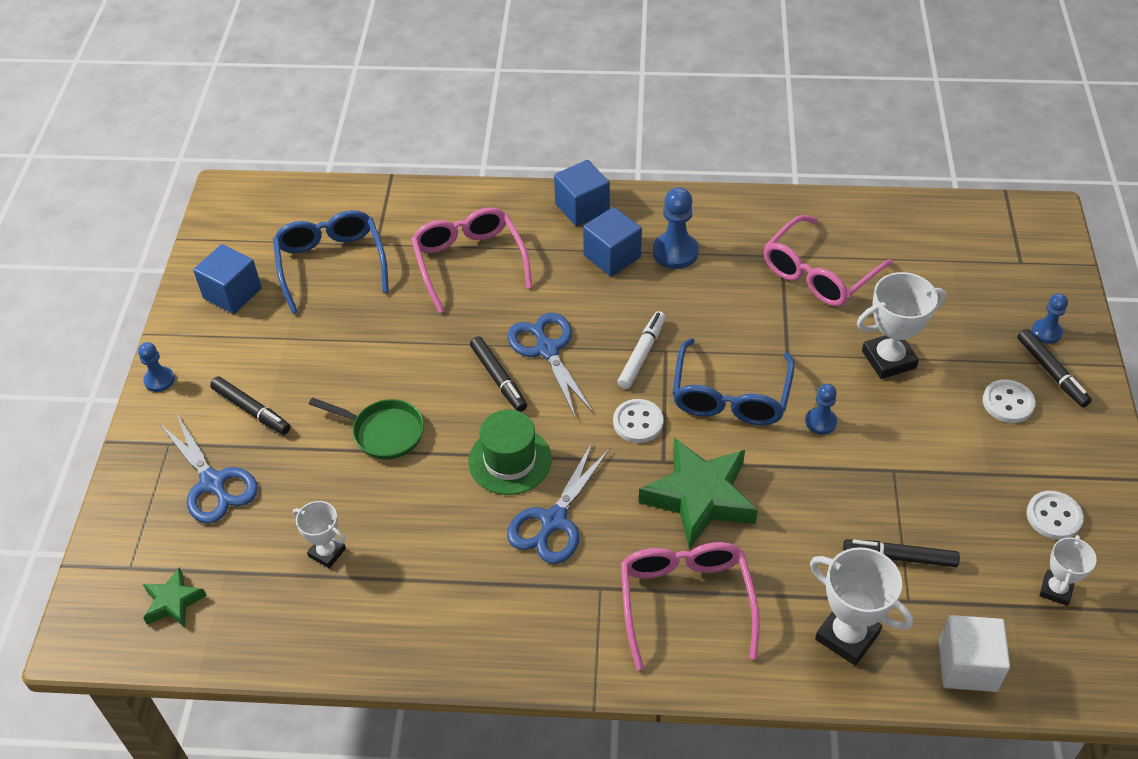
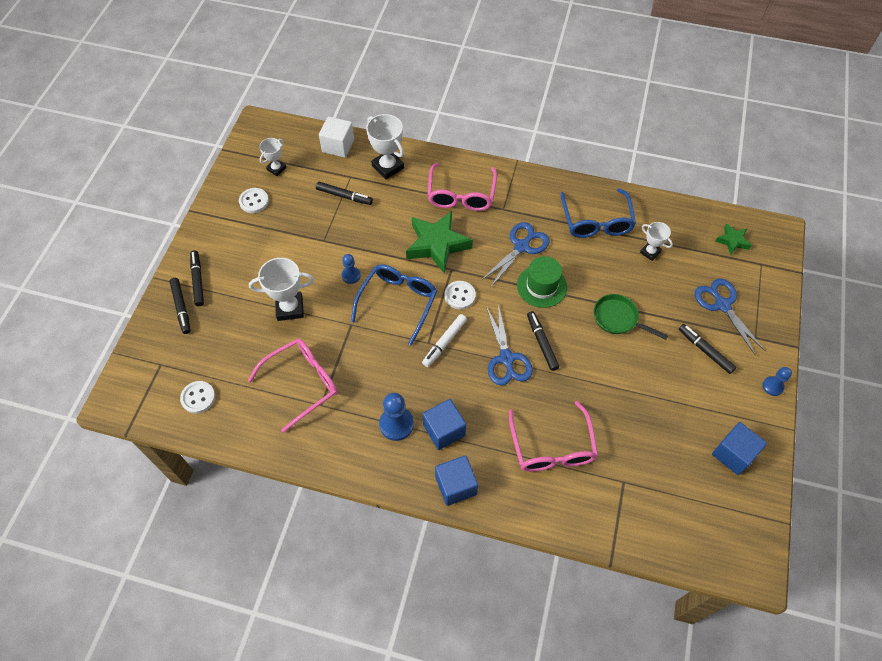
camera: 170 degrees left, 10 degrees up
(331, 264) = (659, 468): blue glasses -> blue glasses (596, 221)
(1008, 403) = (236, 266): white button -> white button (198, 397)
(1046, 332) = (181, 308): blue pawn -> black marker

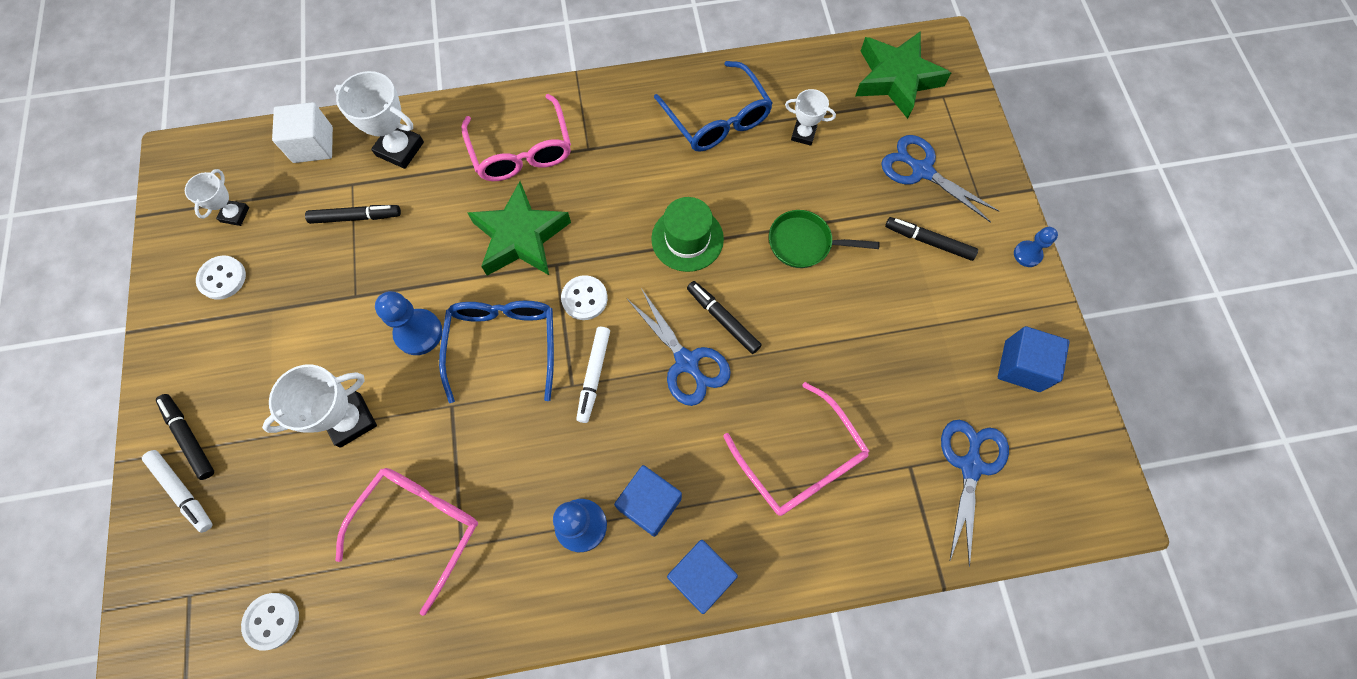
camera: 25 degrees left, 10 degrees up
(181, 308) = (182, 491): black marker -> white marker
(351, 275) = (418, 333): blue pawn -> blue pawn, size x1.65
(521, 247) = (636, 193): blue scissors -> blue scissors (970, 466)
(732, 241) = (896, 79): green star -> green star, size x1.97

